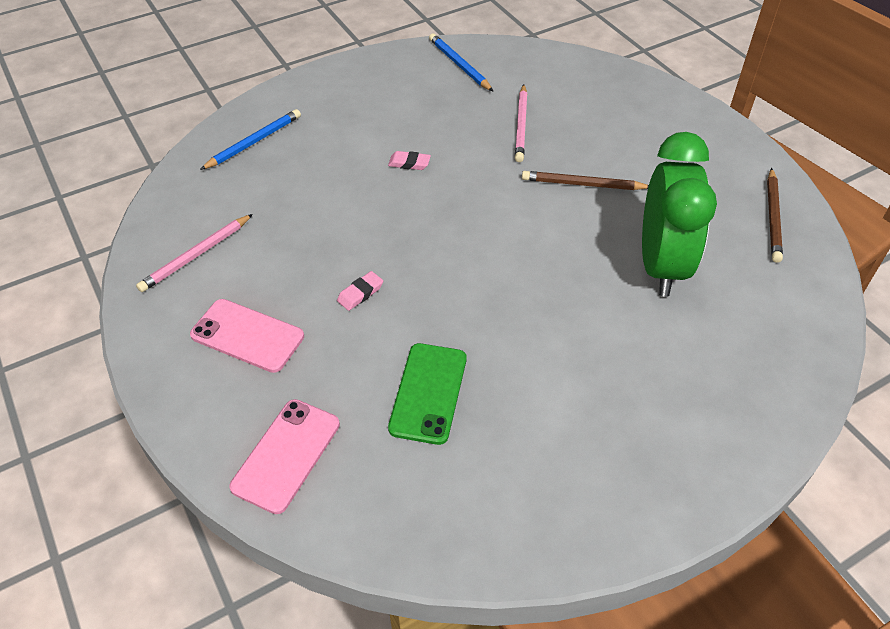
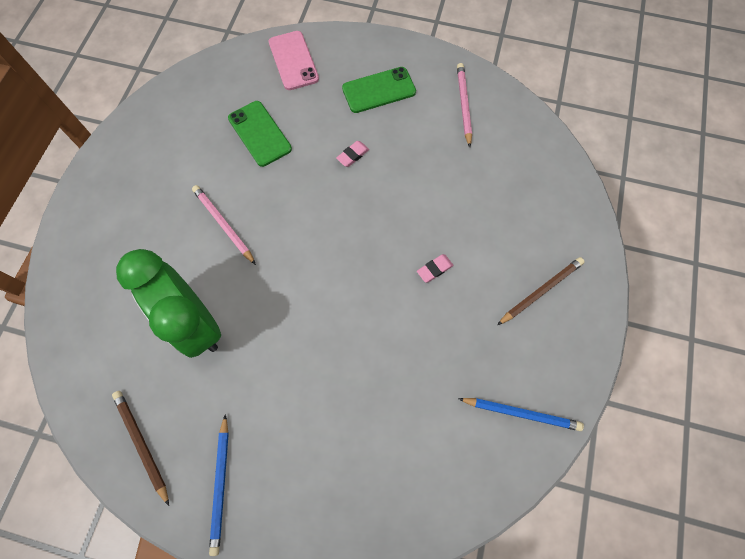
camera: 135 degrees right, 20 degrees up
(247, 336) = (379, 90): pink phone -> green phone
(254, 142) = (548, 199): blue pencil -> blue pencil (221, 485)
(360, 293) = (353, 155): pink eraser -> pink eraser turned 45 degrees clockwise
(521, 125) = (401, 381): pink pencil -> pink pencil (223, 224)
(582, 184) = (303, 355): brown pencil -> brown pencil (541, 291)

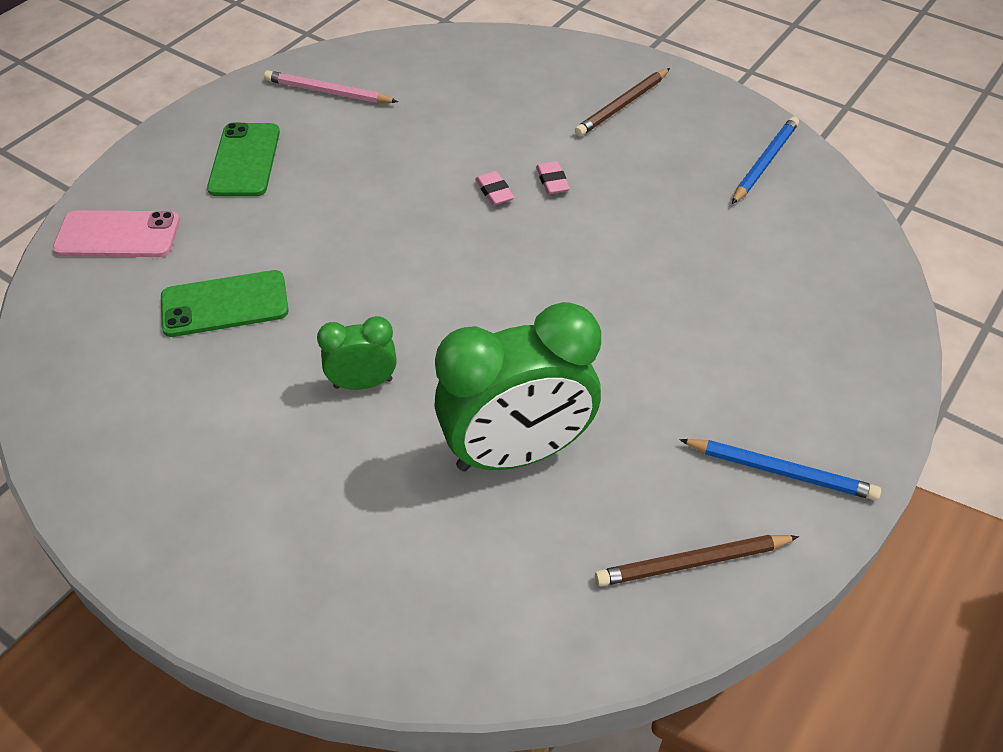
camera: 70 degrees left, 20 degrees down
(223, 224) = (363, 383): pink pencil -> green clock
(353, 155) = (334, 212): pink eraser -> pink eraser (494, 191)
(541, 291) = (622, 105): brown pencil -> brown pencil turned 120 degrees counterclockwise

